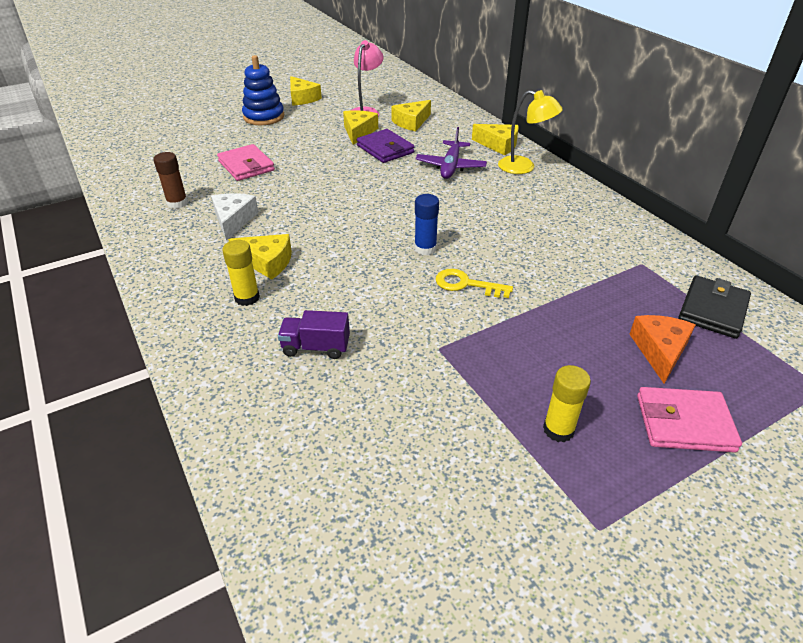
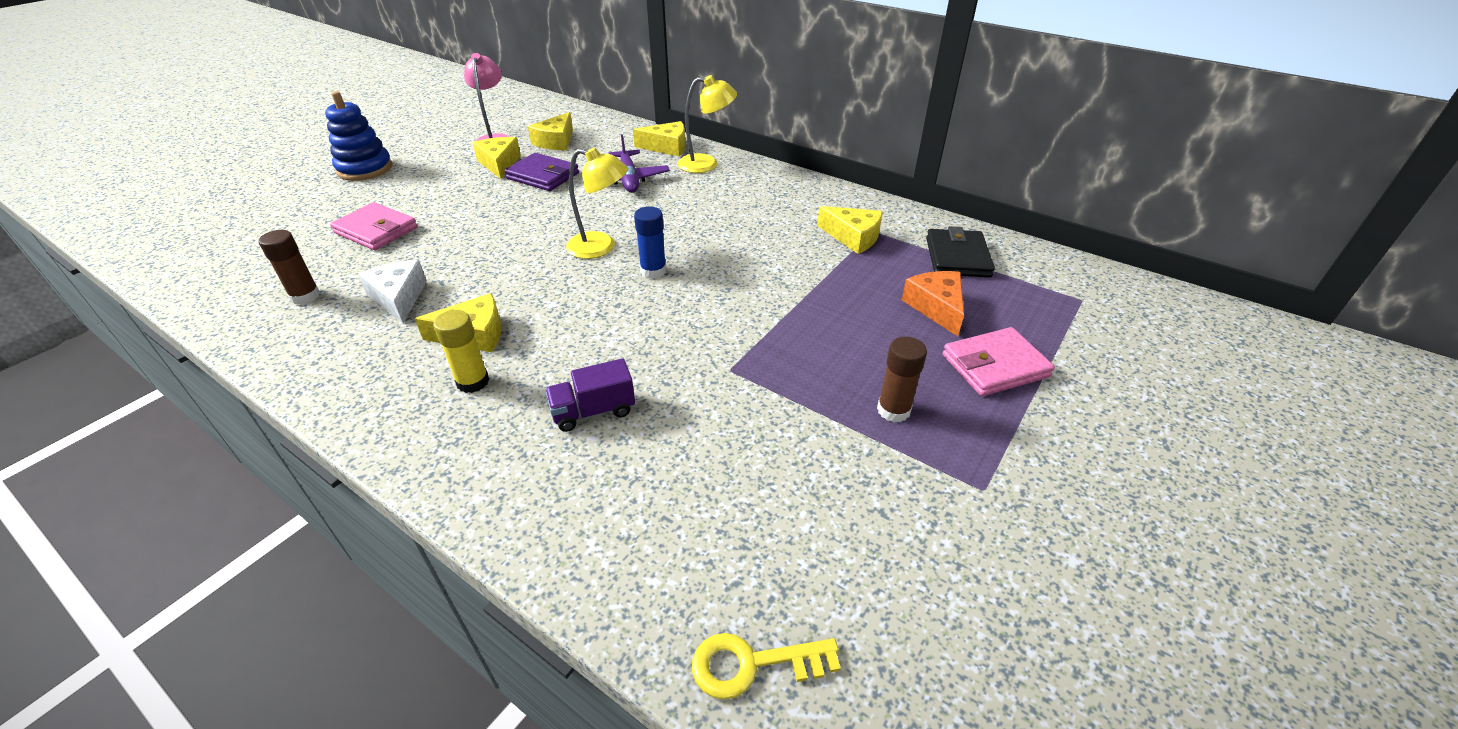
camera: 25 degrees left, 0 degrees up
(302, 98) = (403, 138): yellow cheese -> yellow cheese (853, 237)
(396, 218) = (601, 247): none -> yellow lamp
(466, 284) = (719, 296): yellow key -> yellow key (752, 664)
(558, 429) = (893, 410): yellow glue stick -> brown glue stick

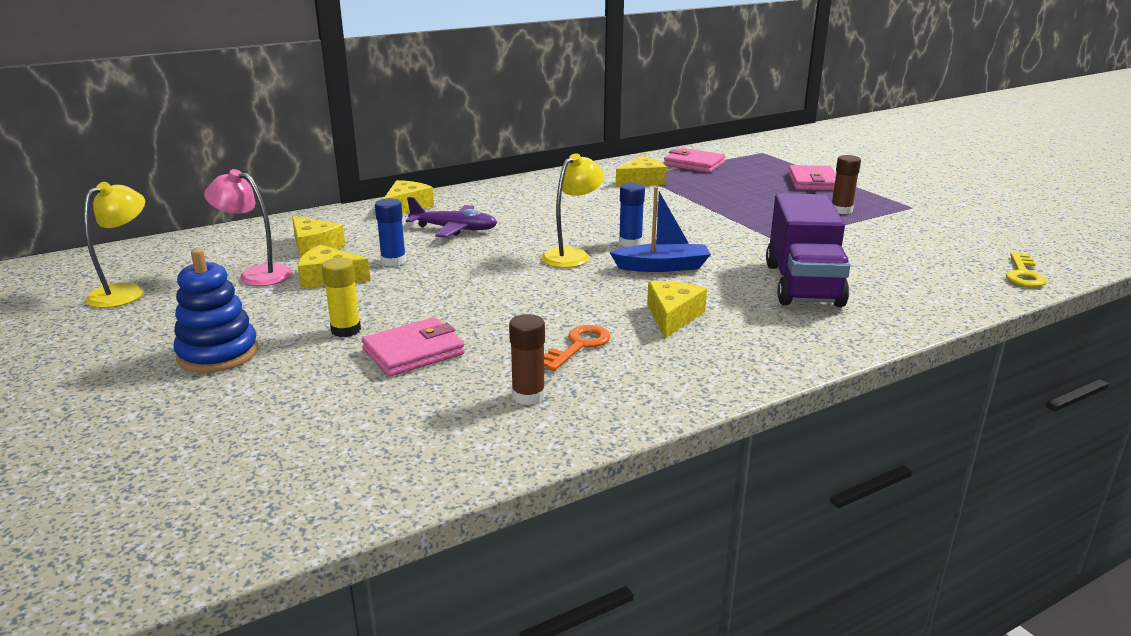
camera: 65 degrees left, 15 degrees down
(399, 297) = (579, 346): white cheese -> orange key
(473, 382) = (742, 322): yellow glue stick -> yellow glue stick (346, 330)
(543, 176) = (393, 261): purple wallet -> blue glue stick
(593, 411) = (803, 285): purple truck -> purple truck, size x2.03
(598, 303) = (662, 267): none -> blue boat
(706, 164) = (465, 199): yellow lamp -> yellow lamp (125, 292)
(936, 307) = (746, 180): orange cheese -> none
(957, 257) = (694, 164): black wallet -> pink wallet

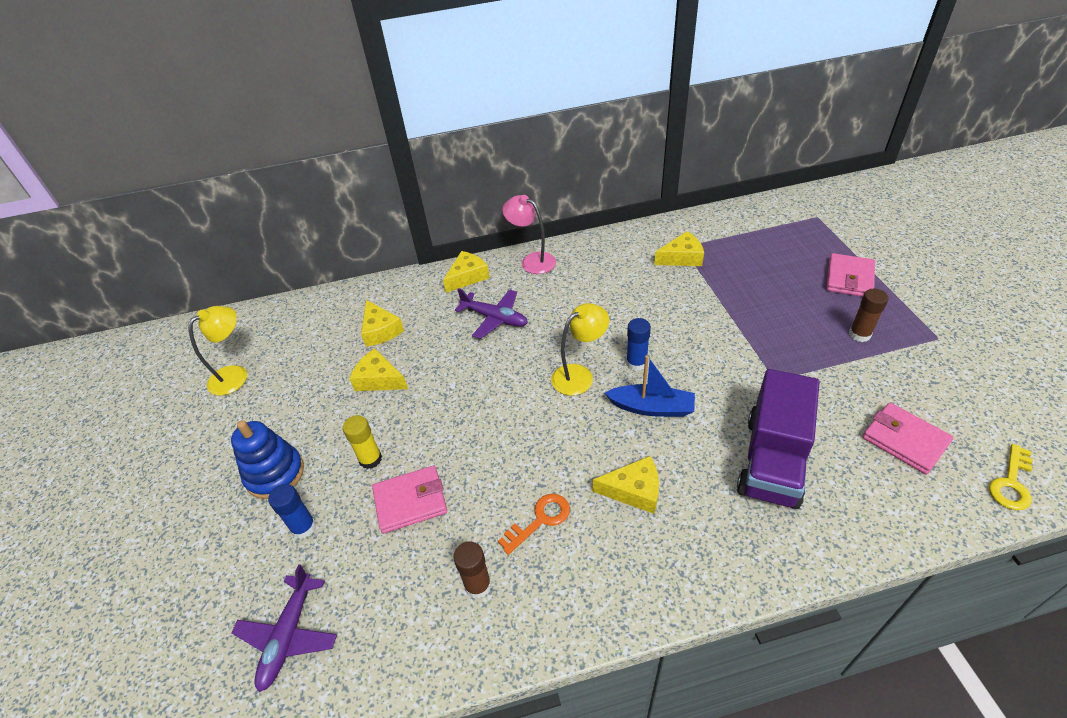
camera: 20 degrees right, 20 degrees up
(257, 274) = (329, 365): pink lamp -> pink lamp (532, 260)
(296, 464) = (288, 636): none -> purple plane
(393, 261) = (433, 362): blue glue stick -> blue glue stick (303, 527)
(672, 316) = (633, 490): yellow cheese -> yellow cheese turned 60 degrees clockwise
(694, 164) = (741, 232): pink wallet -> pink wallet (904, 440)

